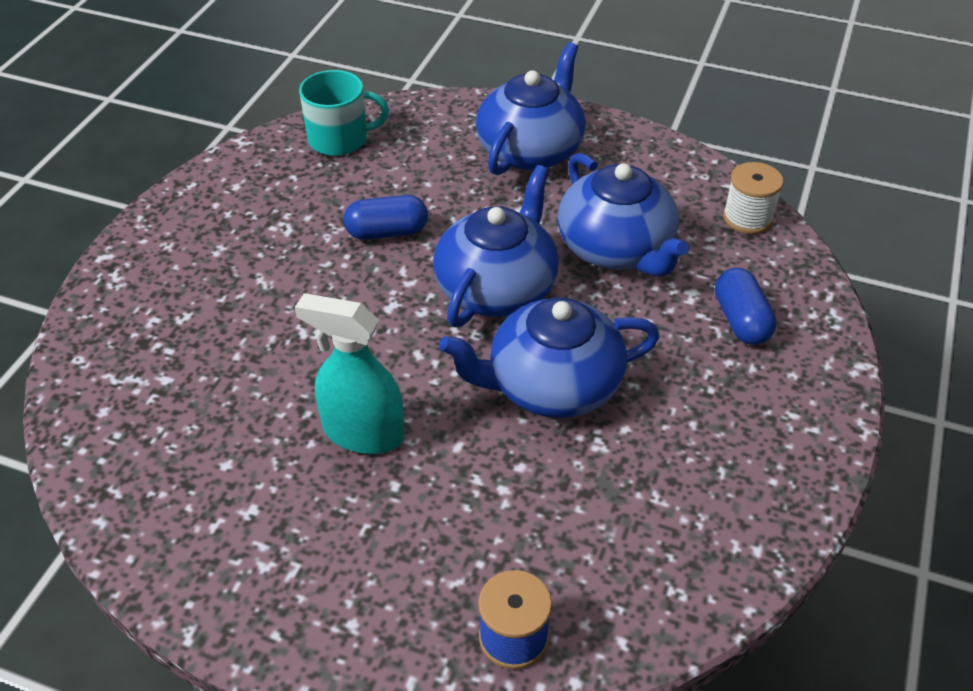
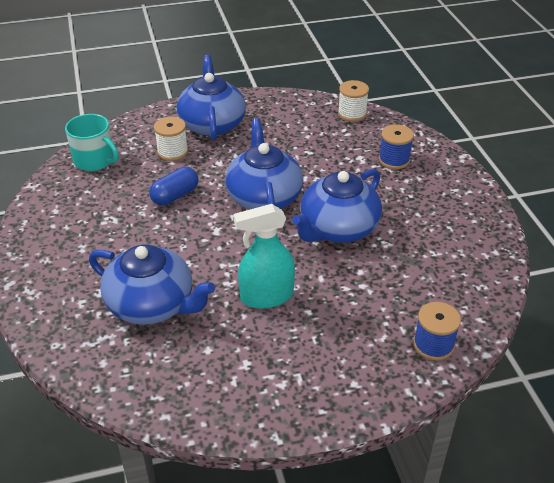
camera: 35 degrees left, 5 degrees down
(340, 139) = (95, 160): turquoise mug -> turquoise mug turned 75 degrees clockwise
(442, 168) = (172, 152): none -> white spool
(616, 248) = (304, 153): blue teapot -> blue teapot (152, 304)
(741, 320) = (394, 160): blue capsule -> blue spool

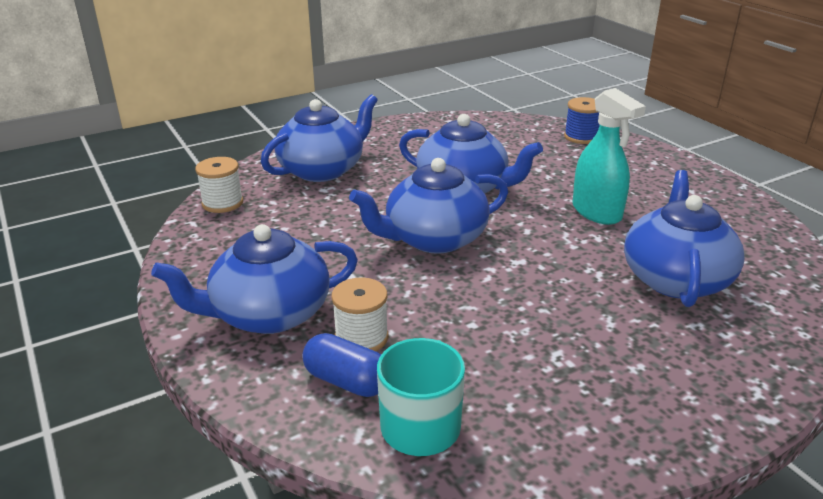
camera: 105 degrees left, 10 degrees down
(175, 196) = (471, 308): blue capsule -> blue capsule (347, 381)
(394, 160) = (322, 170): blue spool -> blue teapot

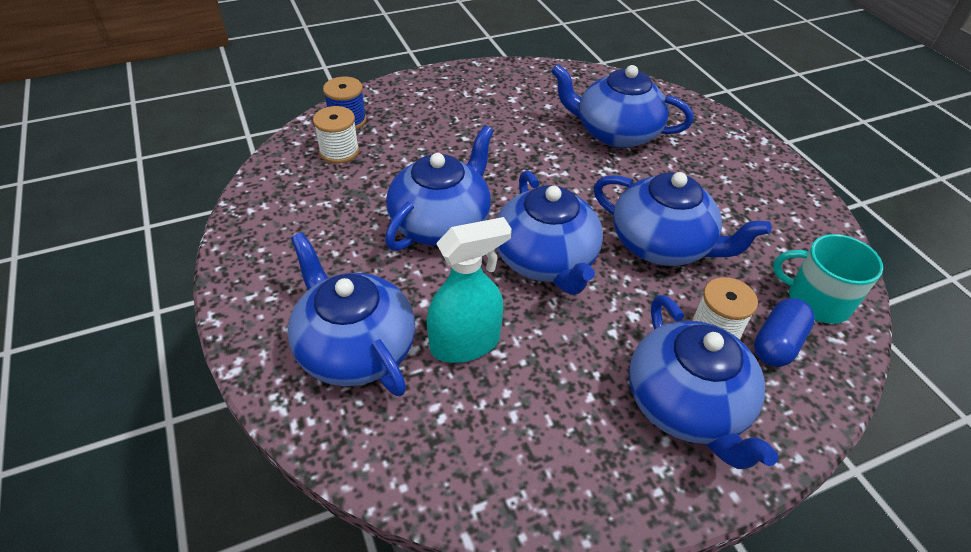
camera: 85 degrees left, 15 degrees up
(222, 203) = (426, 470): white spool -> white spool (339, 151)
(480, 307) = (662, 245): none -> blue teapot
(596, 212) = (509, 147): turquoise spray bottle -> turquoise spray bottle (465, 343)

